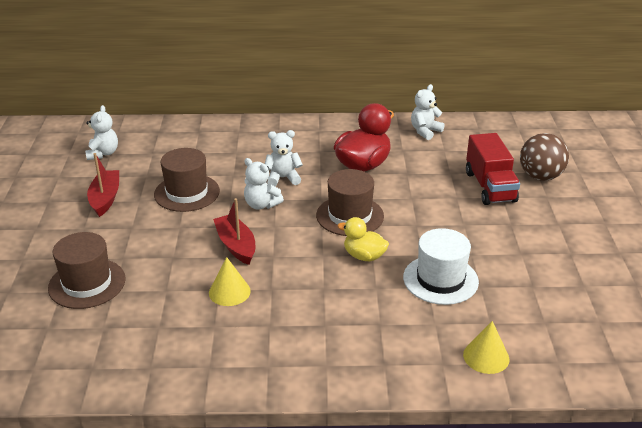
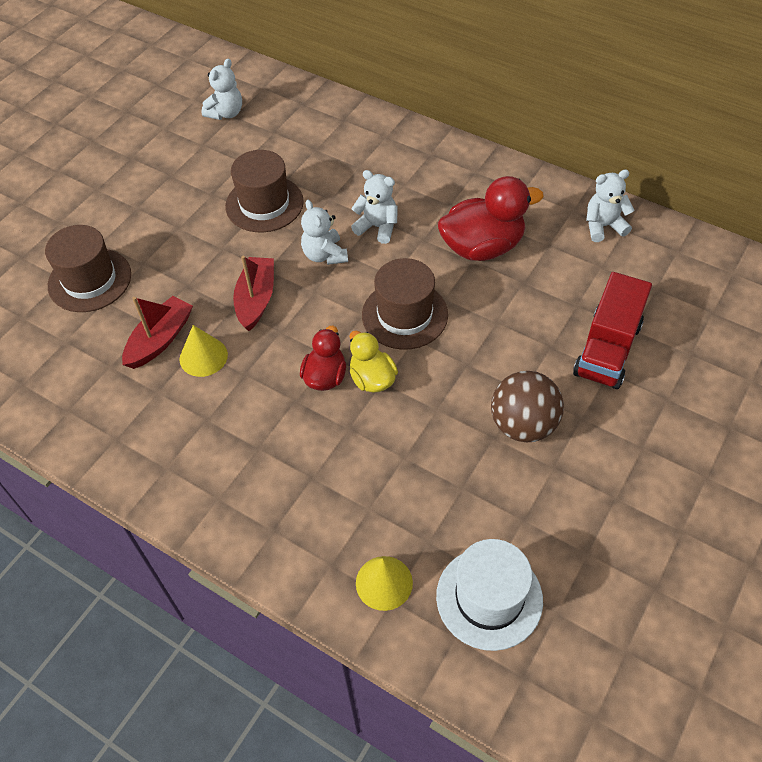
camera: 35 degrees right, 20 degrees up
(105, 198) = (183, 177): red boat -> red boat (160, 339)
(331, 267) = (325, 376): none -> red duck
(440, 279) = (426, 454): white hat -> white hat (489, 598)
(540, 176) = (689, 364): brown ball -> brown ball (523, 425)

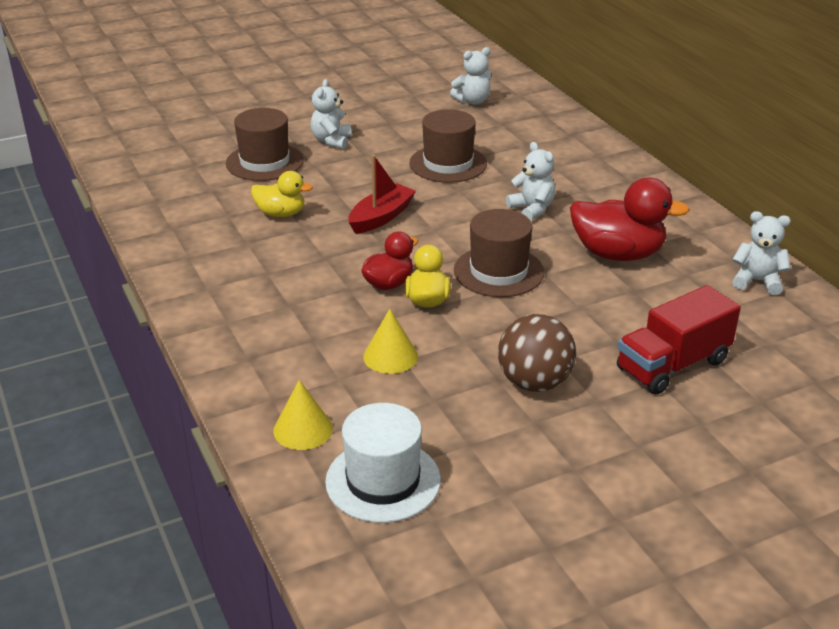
camera: 30 degrees right, 20 degrees down
(160, 339) = (281, 214): red boat -> yellow duck
(203, 356) = (303, 235): yellow cone -> yellow cone (390, 356)
(325, 255) = (467, 211): white teddy bear -> white teddy bear (331, 141)

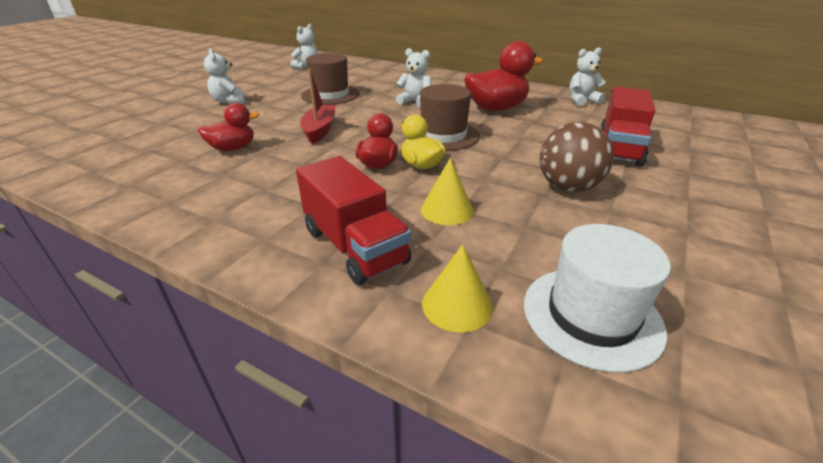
camera: 35 degrees left, 0 degrees up
(264, 162) = (184, 123): brown hat -> none
(281, 214) = (233, 148): yellow duck -> red duck
(283, 356) = (355, 246): none -> red truck

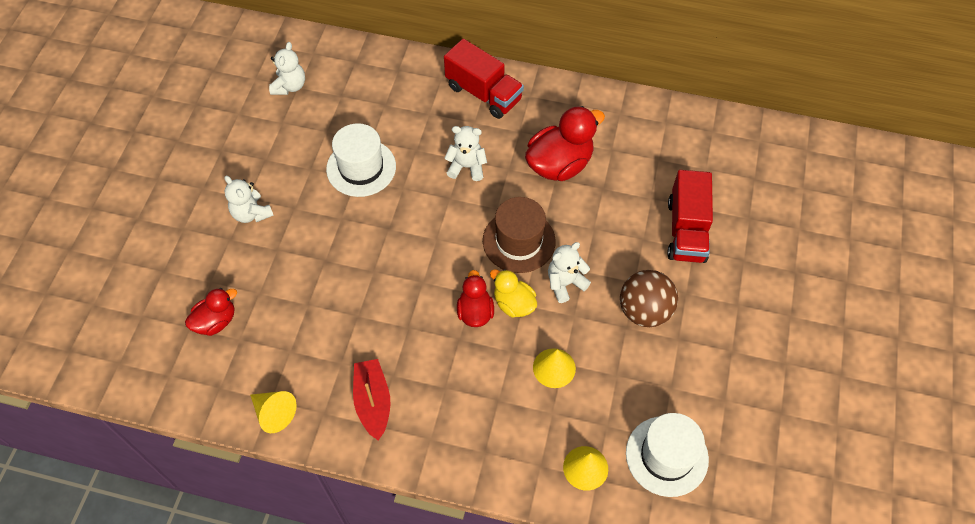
camera: 15 degrees left, 25 degrees up
(121, 194) = (274, 413): none -> yellow cone
(233, 148) = (323, 316): red duck -> red duck (216, 321)
(320, 130) = (390, 258): red boat -> red boat (373, 402)
(330, 95) = (361, 168): brown hat -> white hat
(355, 246) = (500, 429): red truck -> red truck (483, 93)
(582, 100) = (648, 123): white teddy bear -> white teddy bear (565, 283)

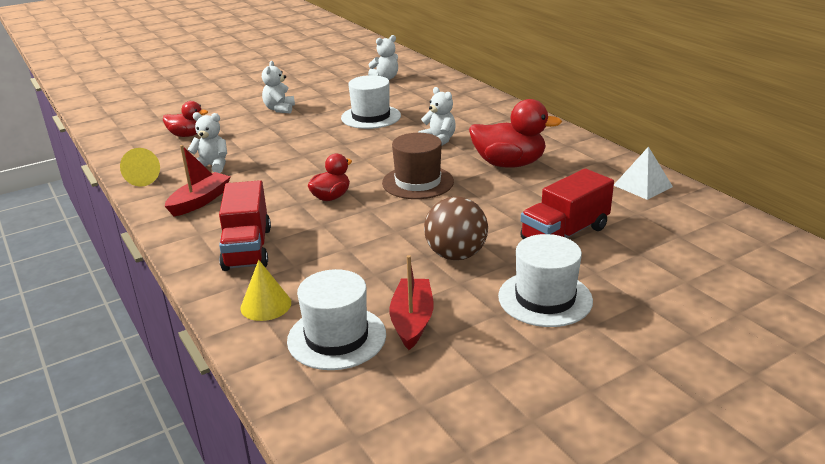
camera: 45 degrees right, 30 degrees down
(483, 93) = (505, 118): red truck -> red truck (247, 248)
(513, 304) = (363, 206): yellow duck -> none
(554, 368) = (336, 246): yellow cone -> none
(565, 283) = (417, 214): white teddy bear -> white teddy bear (212, 166)
(679, 129) = (643, 186): none -> white pyramid
(692, 401) = (412, 321): none -> red boat
(742, 312) = (545, 298): none -> white hat

